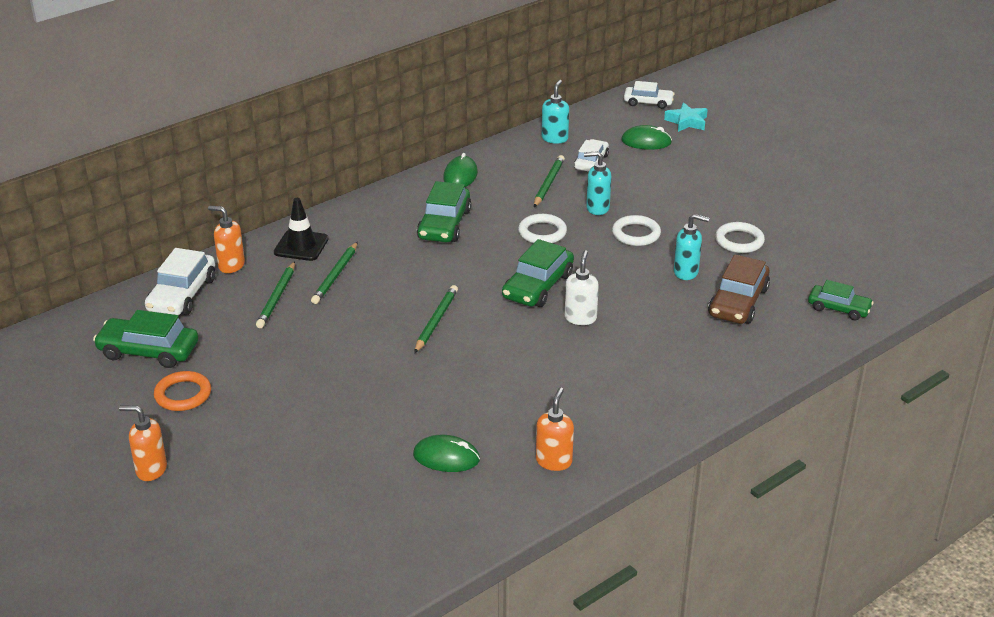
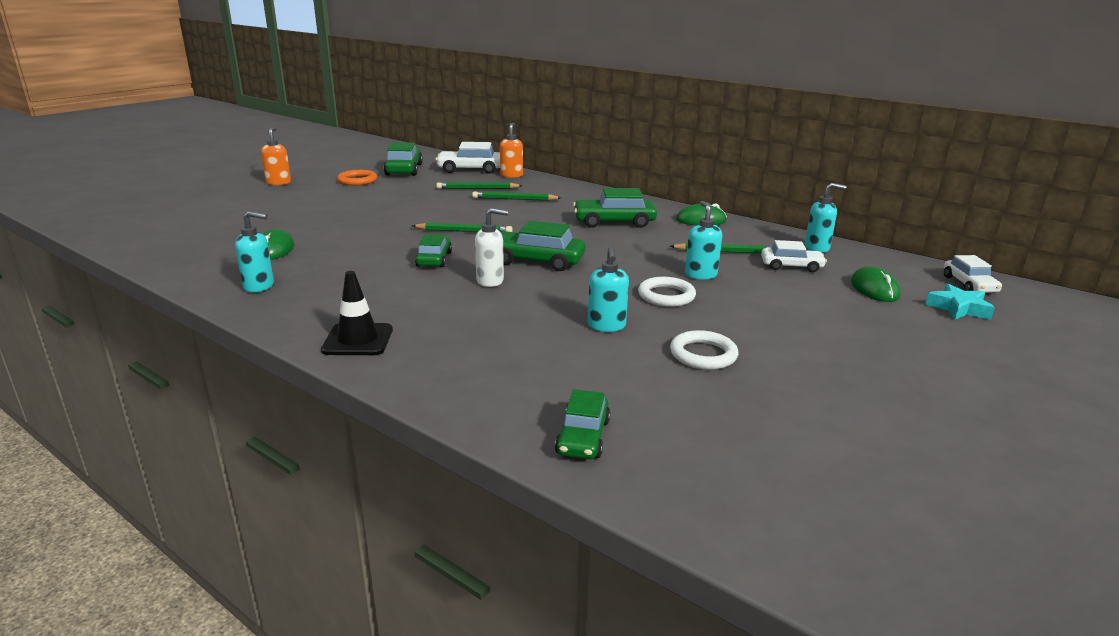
camera: 75 degrees right, 10 degrees down
(301, 246) = (549, 187): black traffic cone -> black traffic cone (358, 340)
(514, 346) = (434, 259): none -> green car
(542, 232) = (632, 256): white ring -> none
(554, 461) = (259, 286): orange soap dispenser -> turquoise soap dispenser
(738, 302) = (560, 360): brown car -> none

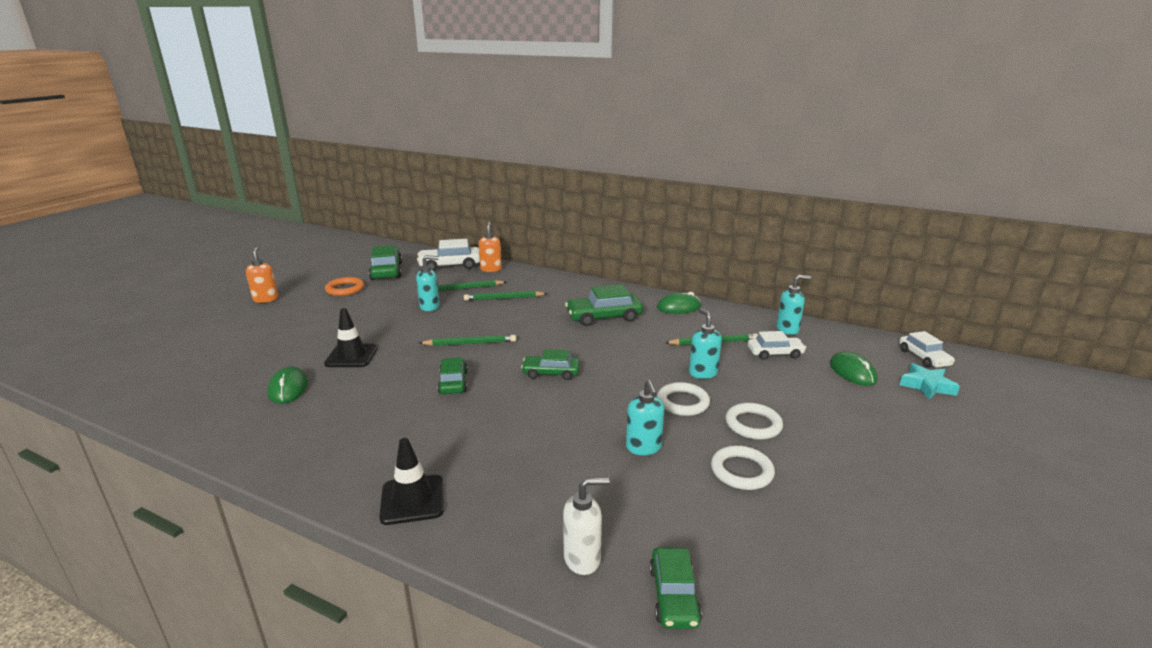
camera: 10 degrees left, 0 degrees up
(259, 286) = (287, 440): turquoise soap dispenser -> turquoise soap dispenser (430, 307)
(343, 231) = (351, 356): none -> black traffic cone
(490, 281) = (516, 404): white soap dispenser -> white soap dispenser (582, 559)
(537, 261) = (551, 373): green car -> green car, size x0.65
(735, 320) = (753, 424): none -> white ring

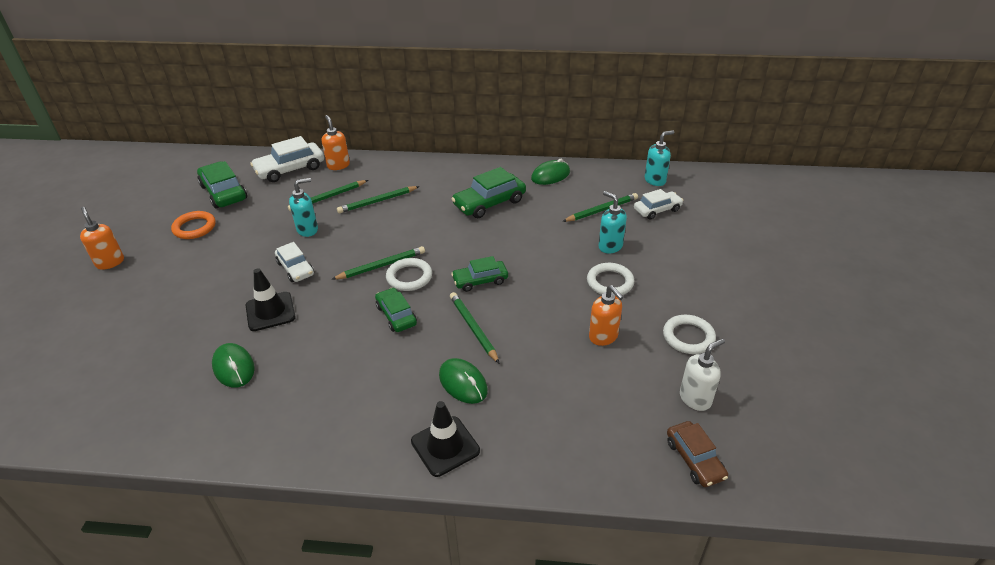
camera: 20 degrees left, 15 degrees up
(515, 409) = (473, 328): none -> green pencil
(582, 559) = (614, 452): white soap dispenser -> white soap dispenser (695, 399)
(643, 448) = (603, 337): turquoise soap dispenser -> orange soap dispenser
(673, 595) = (694, 459): green car -> brown car
(753, 424) = (675, 289): white ring -> white ring (409, 277)
(852, 372) = (725, 215): green mouse -> green mouse (463, 383)
(924, 357) = (770, 186): white car -> white car (295, 268)
(927, 386) = (783, 215): turquoise star -> none

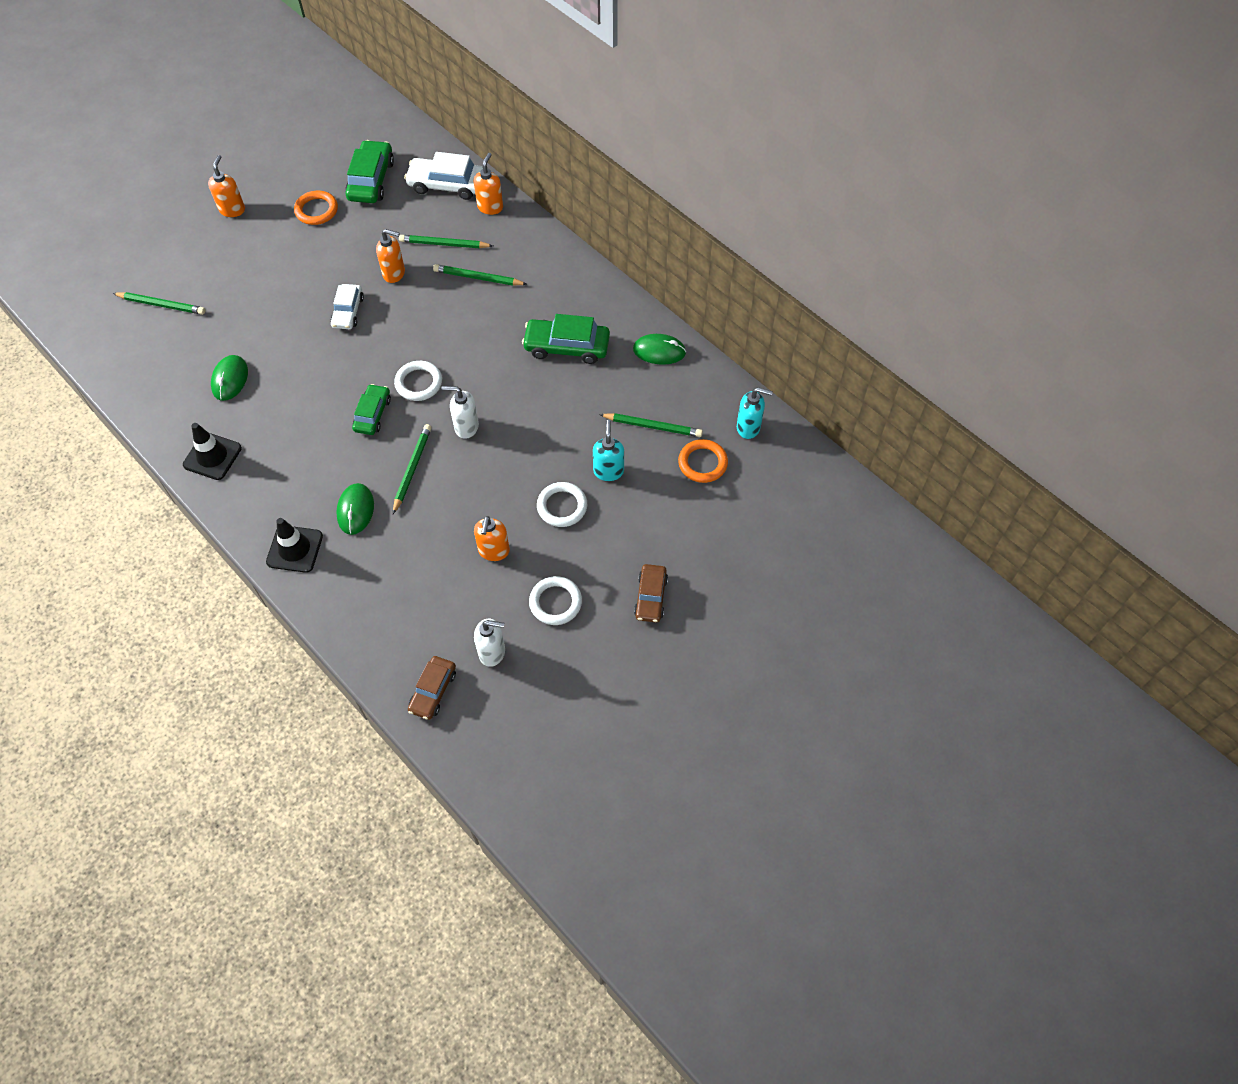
camera: 40 degrees right, 20 degrees up
(270, 311) = (294, 344): black traffic cone -> black traffic cone (212, 456)
(308, 230) = (394, 273): turquoise soap dispenser -> orange soap dispenser
(381, 265) = (410, 355): green pencil -> green pencil (162, 305)
(480, 280) = (466, 427): green car -> white soap dispenser
(657, 210) = (702, 463): white car -> orange ring
(737, 292) = (650, 597): none -> brown car

